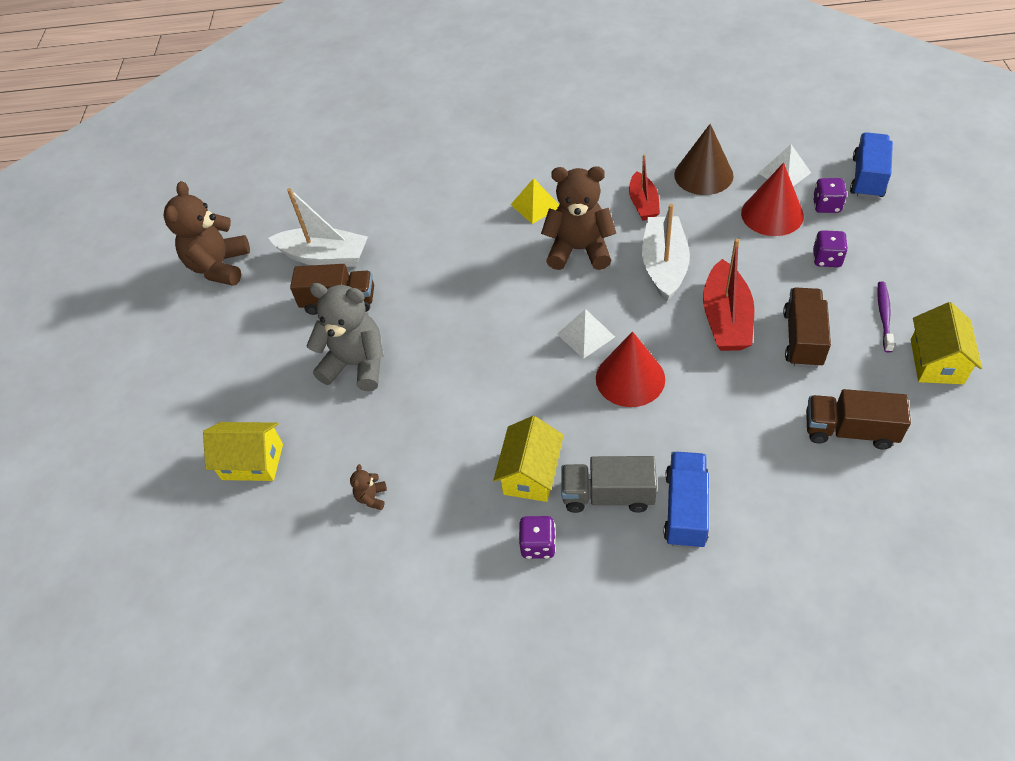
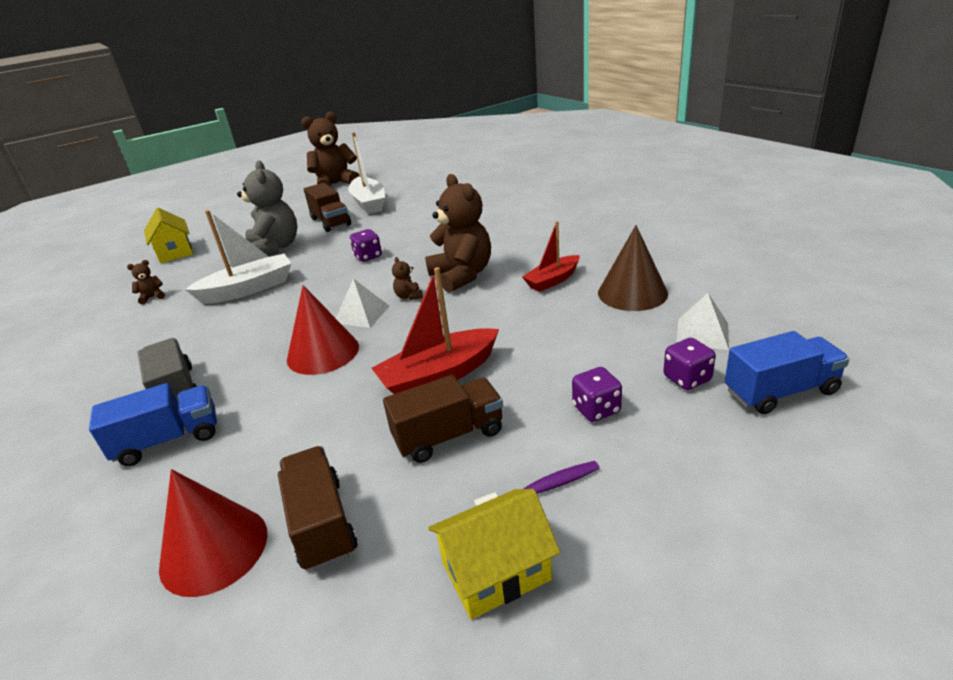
camera: 55 degrees right, 20 degrees down
(531, 473) = (191, 347): yellow house -> none
(535, 205) = (495, 241): yellow pyramid -> none
(538, 545) = (114, 377): purple dice -> purple dice (368, 256)
(583, 295) = (409, 296): none -> brown teddy bear
(664, 266) = (481, 318): white boat -> white boat (248, 289)
(772, 214) = (625, 349): red cone -> red cone (214, 549)

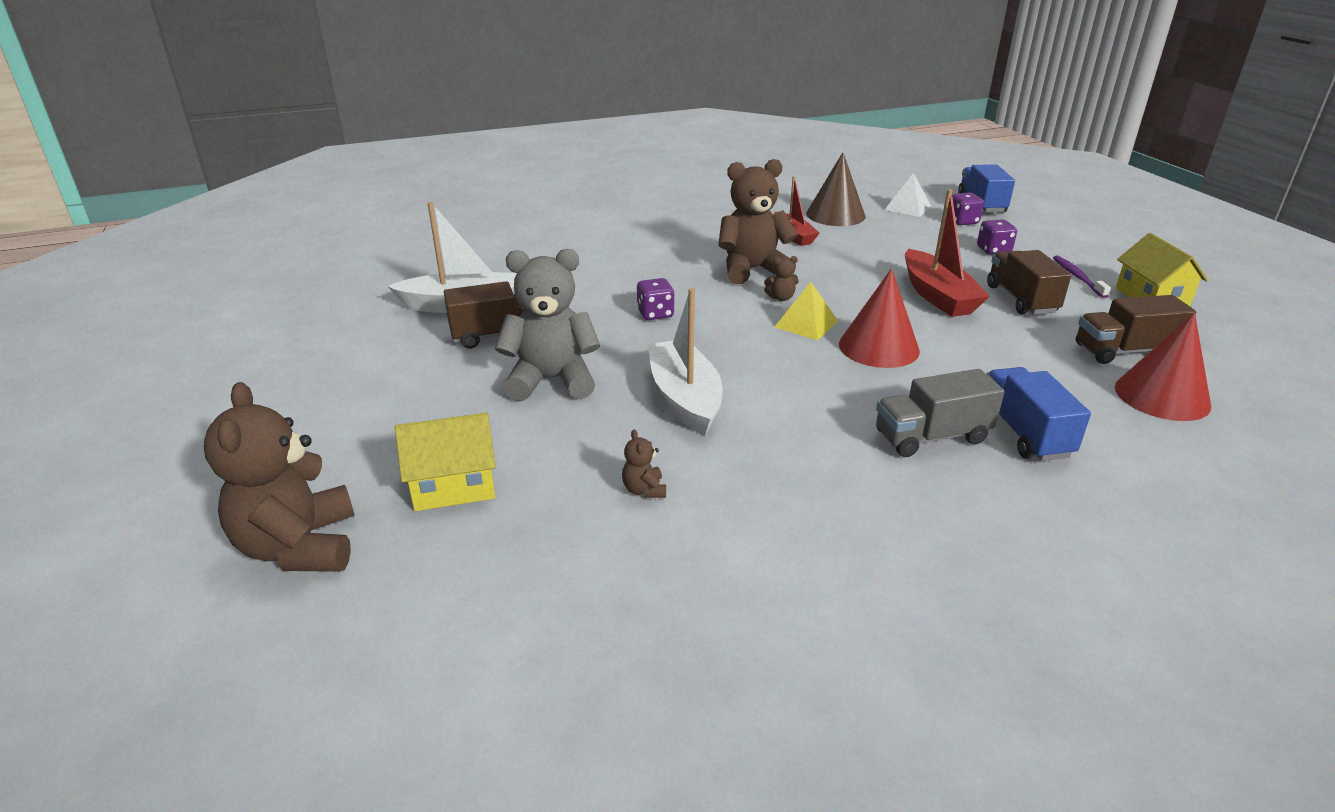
camera: 80 degrees left, 0 degrees up
(335, 184) = (322, 327): brown teddy bear -> brown teddy bear (299, 547)
(362, 314) = (806, 324): white pyramid -> yellow pyramid

